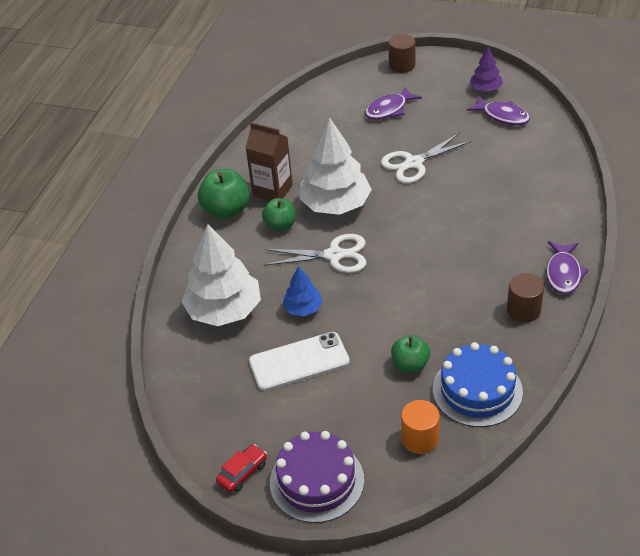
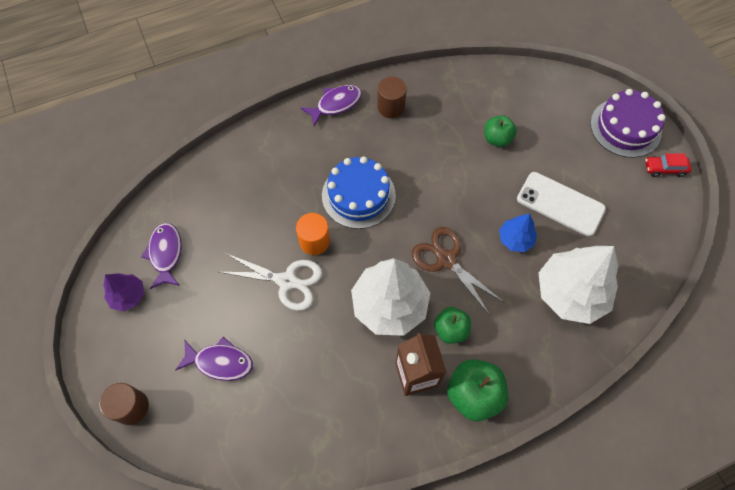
camera: 135 degrees left, 20 degrees up
(334, 255) = (446, 259): white scissors -> brown scissors
(420, 439) = (544, 98): orange cylinder -> orange cylinder (314, 241)
(477, 390) = (480, 92): blue cake -> blue cake (358, 195)

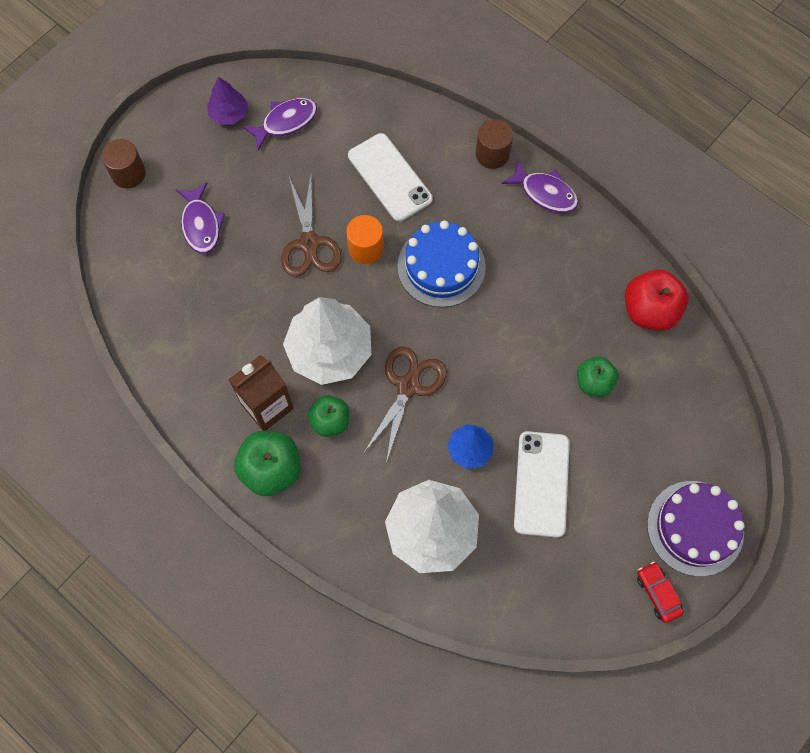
camera: 65 degrees right, 5 degrees up
(263, 198) = (389, 177): none -> white phone
(287, 281) = (309, 244): white scissors -> brown scissors
(391, 107) = (574, 251): brown cylinder -> brown cylinder (492, 154)
(458, 84) = (649, 310): none -> red apple

